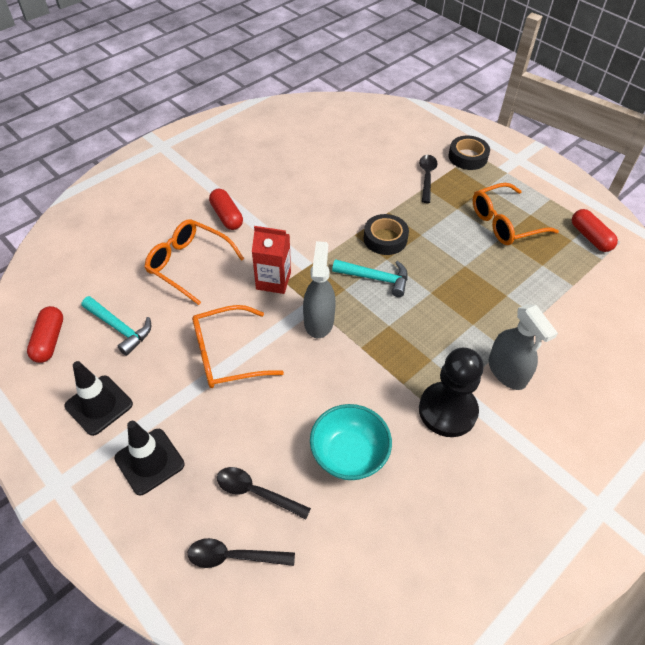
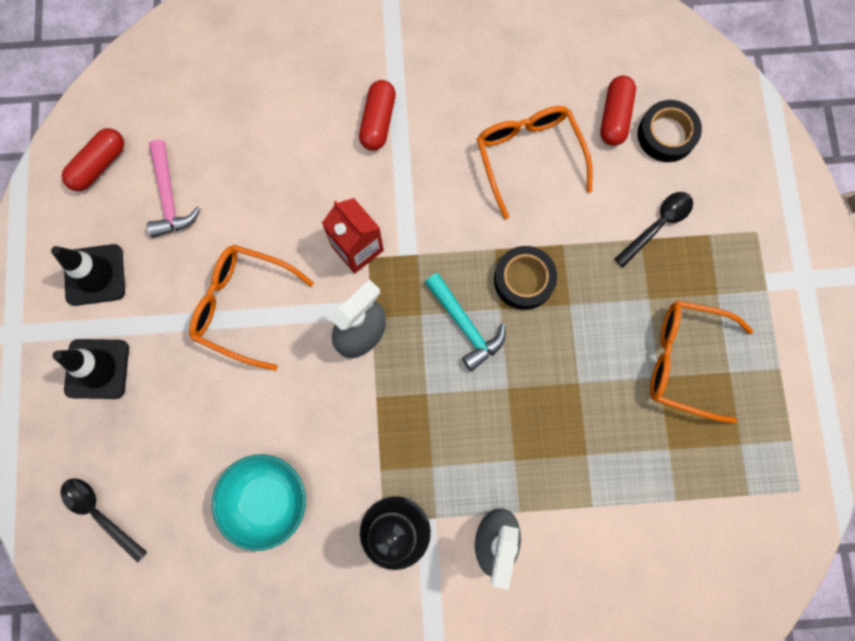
camera: 40 degrees right, 25 degrees up
(119, 328) = (169, 197): turquoise hammer -> pink hammer
(189, 264) = (290, 162): orange glasses -> orange glasses (529, 157)
(256, 492) = (160, 471): black spoon -> none
(467, 157) = (741, 230): black tape -> black tape (666, 135)
(590, 237) = (768, 457): red capsule -> red capsule (615, 117)

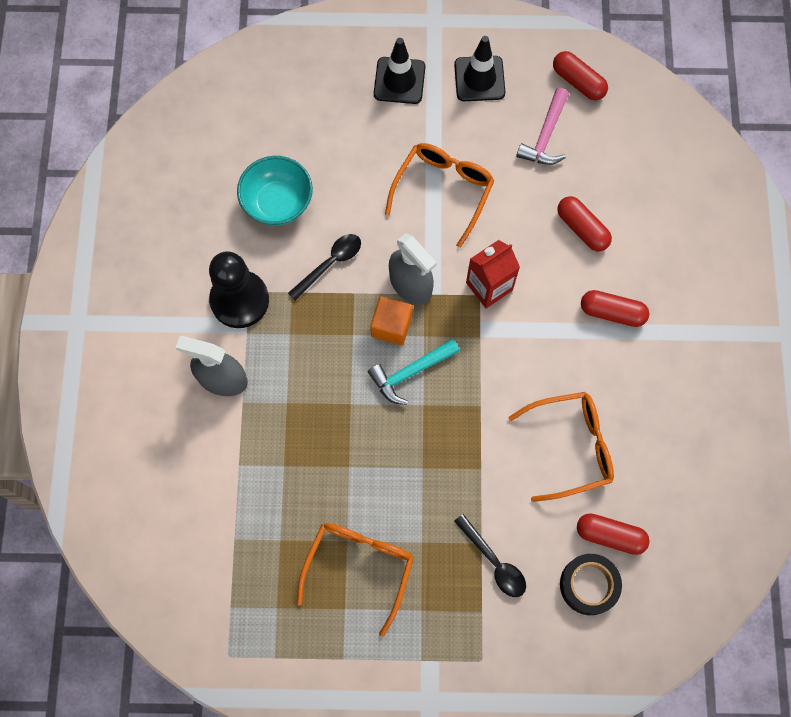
camera: 95 degrees right, 5 degrees down
(99, 513) = (283, 82): black spoon -> black spoon (330, 264)
(169, 197) = (545, 136): pink hammer -> pink hammer turned 60 degrees counterclockwise
(282, 154) = (582, 228): none -> red capsule
(413, 351) = (391, 326): none -> orange cube
(524, 280) = (448, 429): black tape -> none

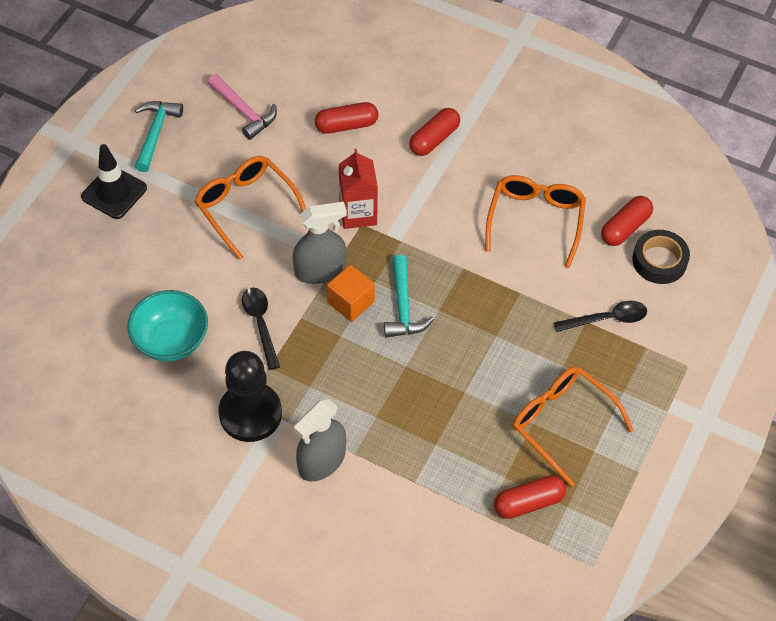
camera: 65 degrees left, 15 degrees down
(479, 79) = (155, 133): black traffic cone -> turquoise hammer
(578, 82) = (209, 67): red capsule -> red capsule (528, 503)

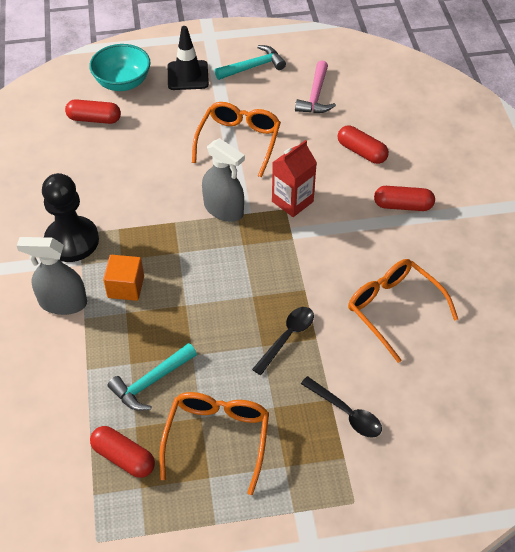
camera: 55 degrees right, 5 degrees down
(171, 340) = (97, 167): turquoise bowl -> turquoise bowl (122, 83)
(260, 324) = (150, 204): black spoon -> black spoon (287, 337)
(351, 302) = (212, 241): orange cube -> orange cube (126, 287)
(403, 306) = (236, 273): turquoise hammer -> turquoise hammer (151, 382)
(535, 220) = (393, 309): orange glasses -> orange glasses turned 105 degrees counterclockwise
(625, 228) = (448, 374): red capsule -> red capsule (94, 119)
(659, 261) = (440, 418): black tape -> none

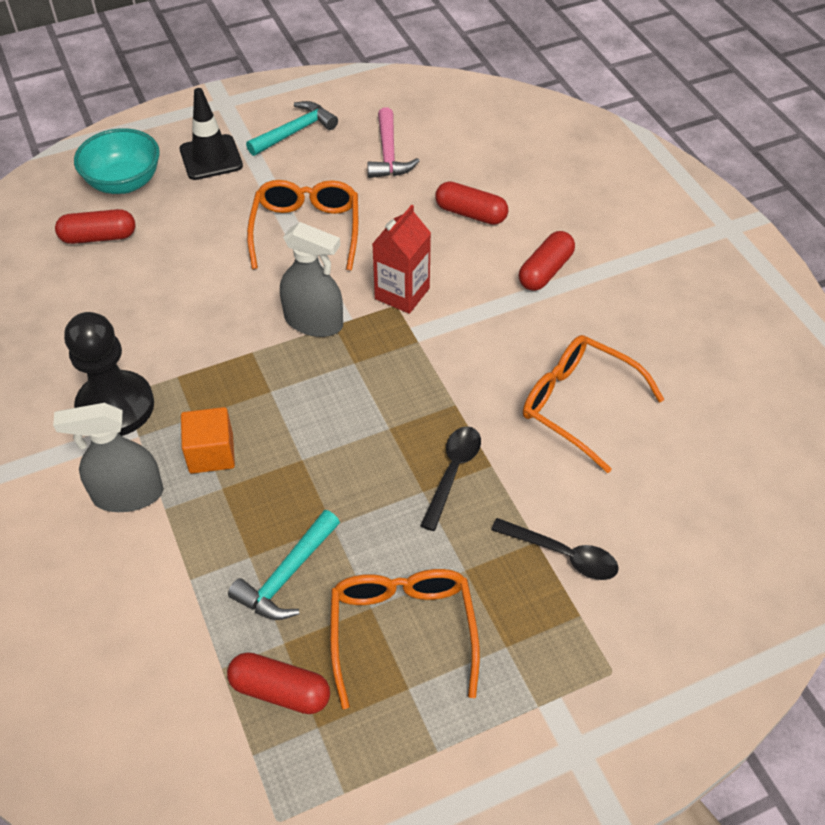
camera: 15 degrees left, 0 degrees up
(403, 206) = (545, 271): red capsule -> red capsule turned 45 degrees counterclockwise

